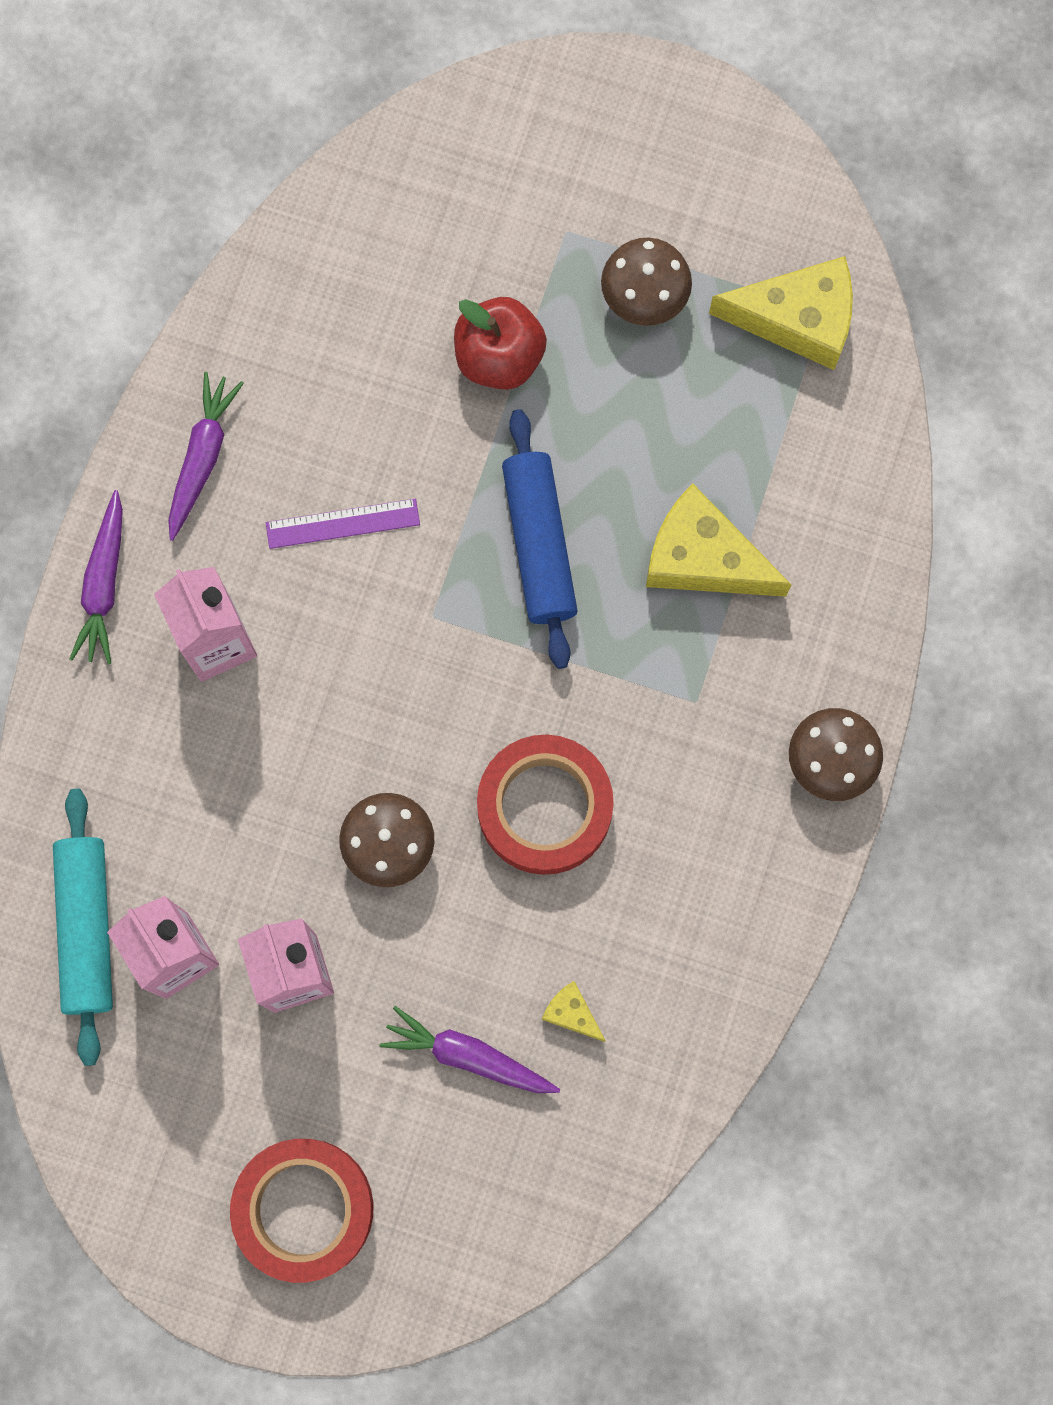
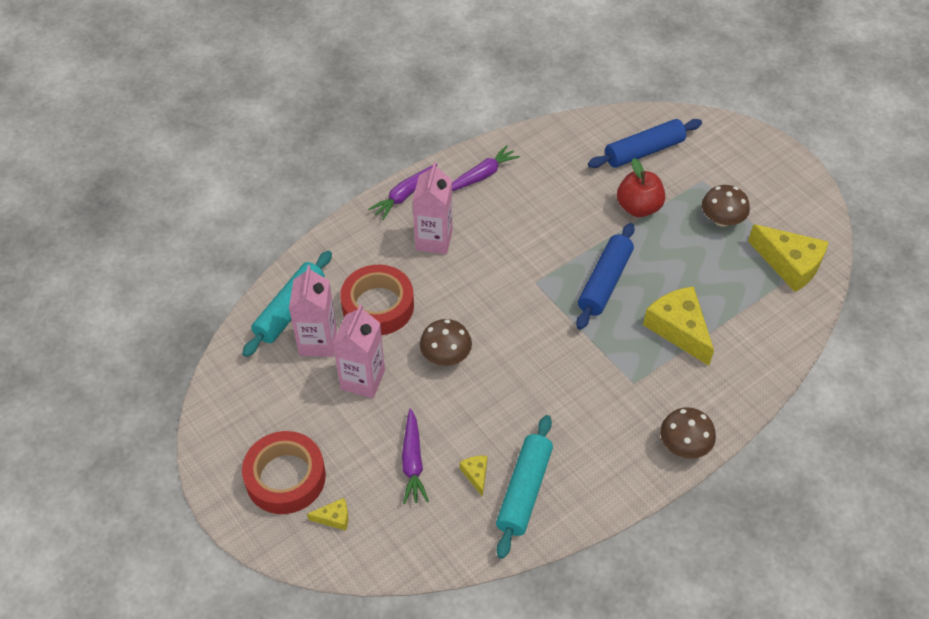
camera: 35 degrees right, 25 degrees down
(342, 524) = (522, 228): purple ruler -> none
(421, 1220) = (334, 518): none -> yellow cheese
(435, 229) = (644, 151): none -> blue rolling pin
(468, 1056) = (413, 462): purple carrot -> purple carrot turned 150 degrees counterclockwise
(544, 807) = (529, 383): red tape -> red tape (378, 306)
(656, 991) = (524, 491): none -> turquoise rolling pin

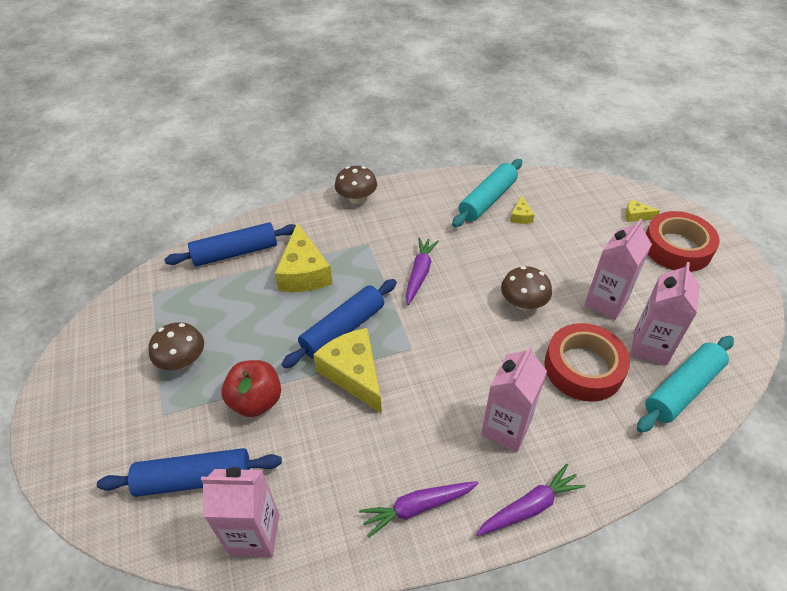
camera: 160 degrees left, 5 degrees down
(413, 462) = (569, 234): purple carrot -> purple carrot (419, 274)
(581, 135) = (254, 534): none -> pink carton
(764, 332) = (235, 252): none -> blue rolling pin
(789, 264) = (162, 299): yellow cheese -> yellow cheese (354, 374)

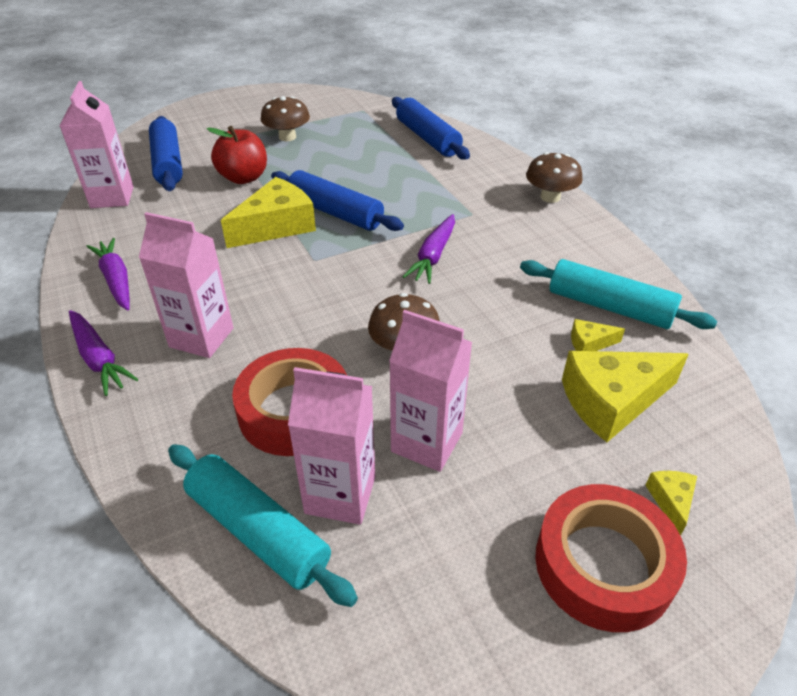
camera: 80 degrees right, 5 degrees down
(304, 272) = (411, 179): yellow cheese -> yellow cheese (612, 401)
(419, 274) = (433, 256): purple carrot -> purple carrot turned 105 degrees clockwise

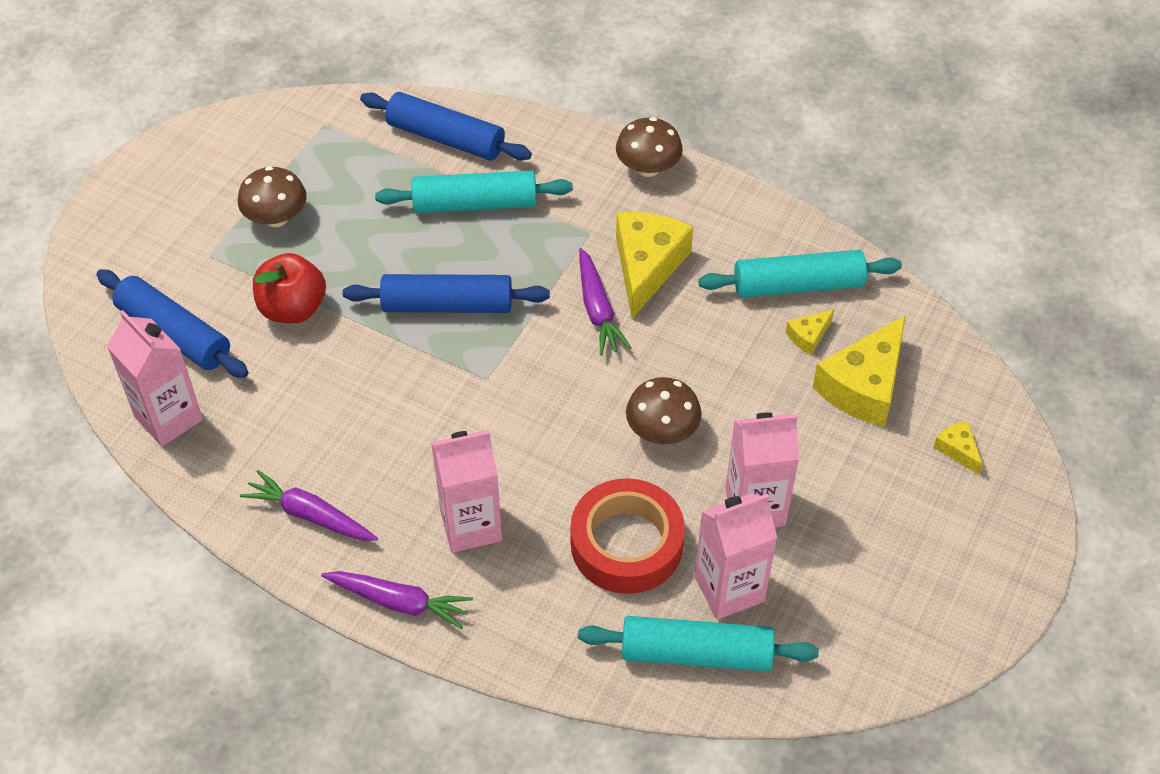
camera: 35 degrees left, 10 degrees up
(276, 226) = (403, 356): yellow cheese -> yellow cheese (647, 266)
(411, 172) = (475, 203): none -> turquoise rolling pin
(603, 564) = (945, 526): red tape -> none

